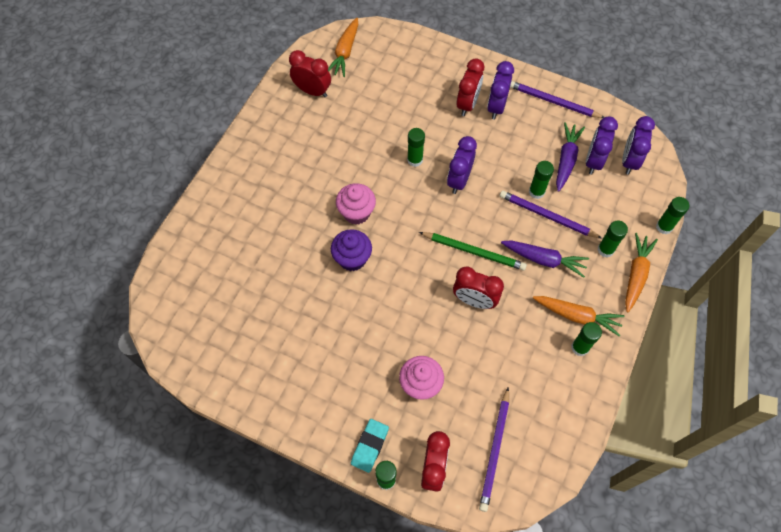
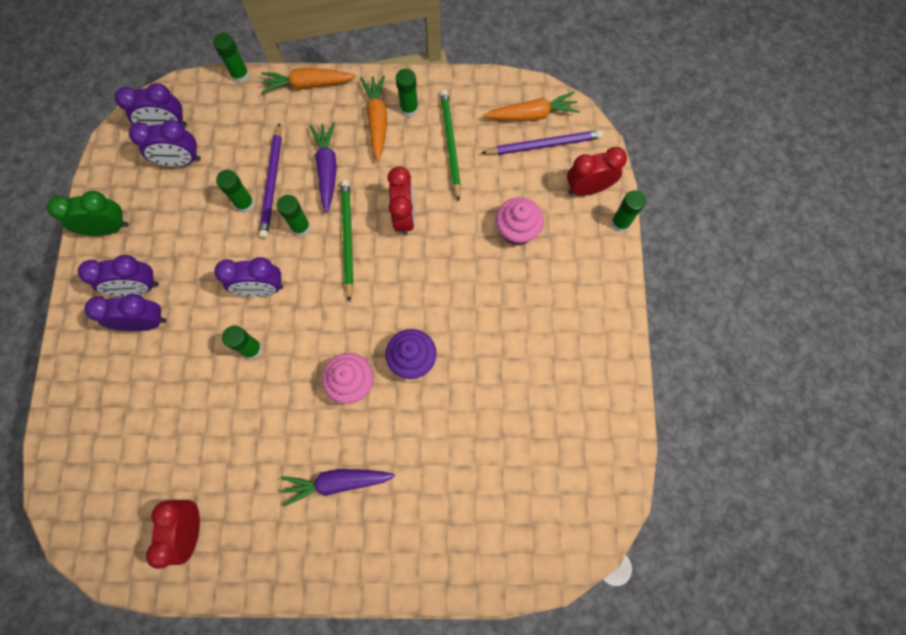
camera: 115 degrees left, 10 degrees up
(345, 52) = (107, 518): orange carrot -> orange carrot (532, 115)
(370, 446) = (599, 250): turquoise eraser -> none
(467, 104) = (145, 322): red clock -> purple clock
(529, 367) = (450, 144): none -> green pencil
(553, 102) = (108, 228): purple pencil -> green clock
(566, 160) = (189, 188): purple carrot -> purple carrot (337, 482)
(605, 250) = (290, 118): green glue stick -> green glue stick (301, 227)

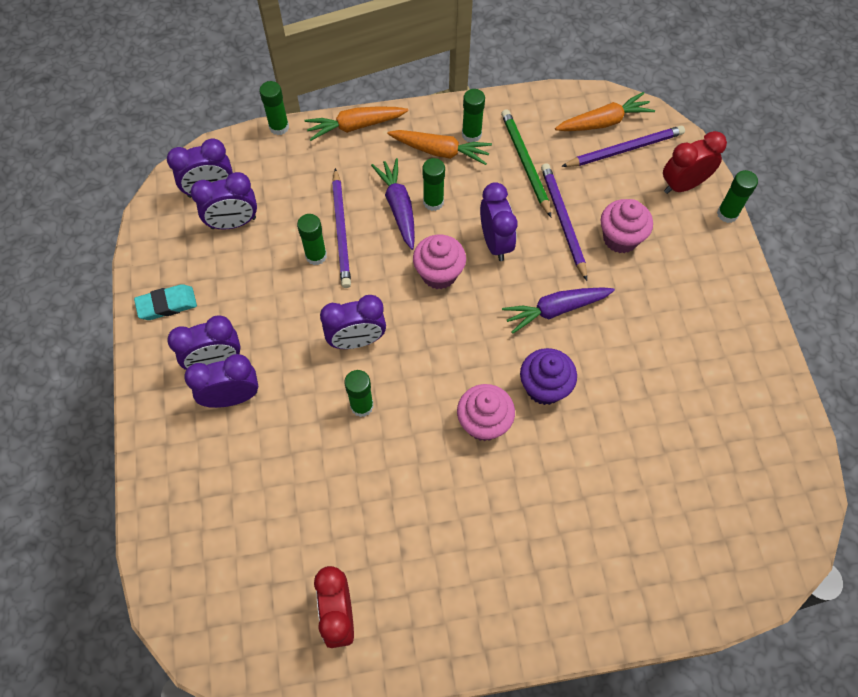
camera: 10 degrees left, 10 degrees down
(108, 228) = (167, 304): green clock -> turquoise eraser
(301, 227) = (384, 270): green glue stick -> green glue stick (433, 202)
(337, 482) = (495, 533): purple carrot -> purple carrot (556, 310)
(347, 238) = (439, 274): green pencil -> pink cupcake
(377, 121) = (440, 151): orange carrot -> orange carrot turned 120 degrees clockwise
(404, 217) = (495, 242): red clock -> purple clock
(469, 205) = (563, 221): none -> purple pencil

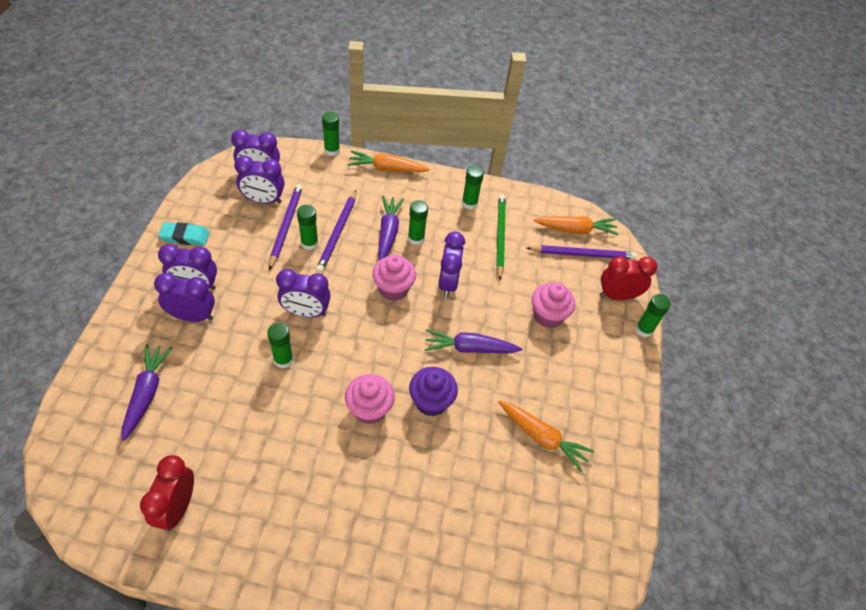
camera: 15 degrees right, 10 degrees down
(232, 506) = (146, 393): none -> purple carrot
(440, 151) = (440, 206): orange carrot -> orange carrot (542, 437)
(563, 221) = (508, 287): purple pencil -> purple pencil (286, 226)

